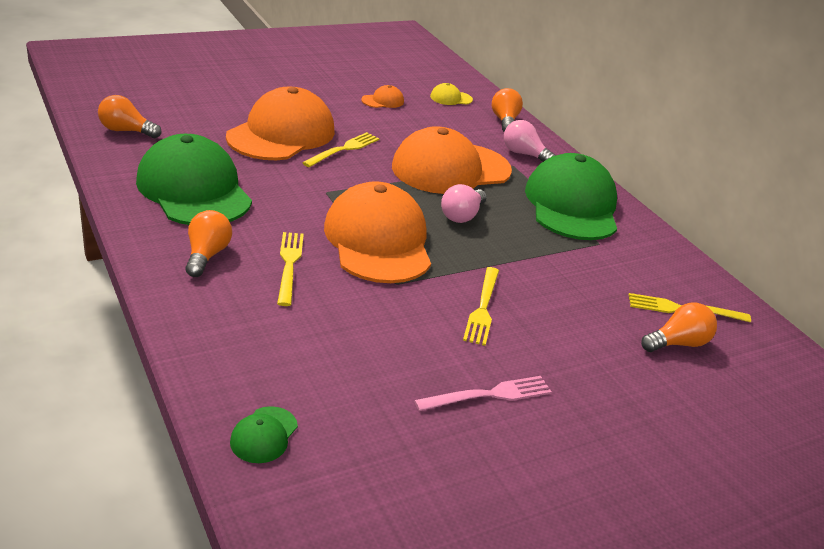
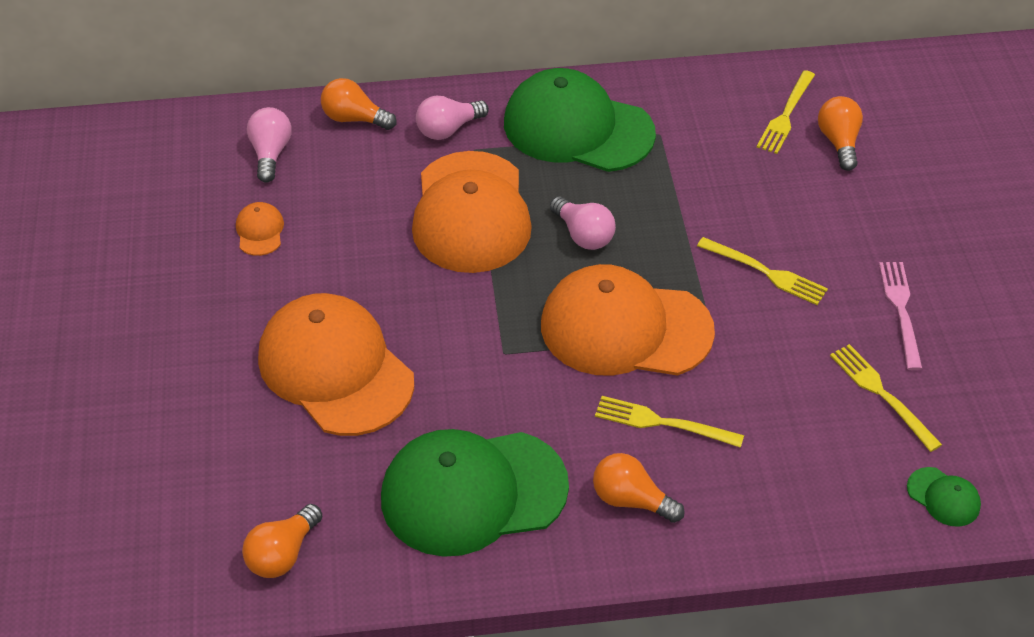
camera: 65 degrees left, 15 degrees up
(344, 149) = (395, 308): yellow fork -> yellow fork (880, 393)
(451, 98) = (270, 153): yellow cap -> pink light bulb

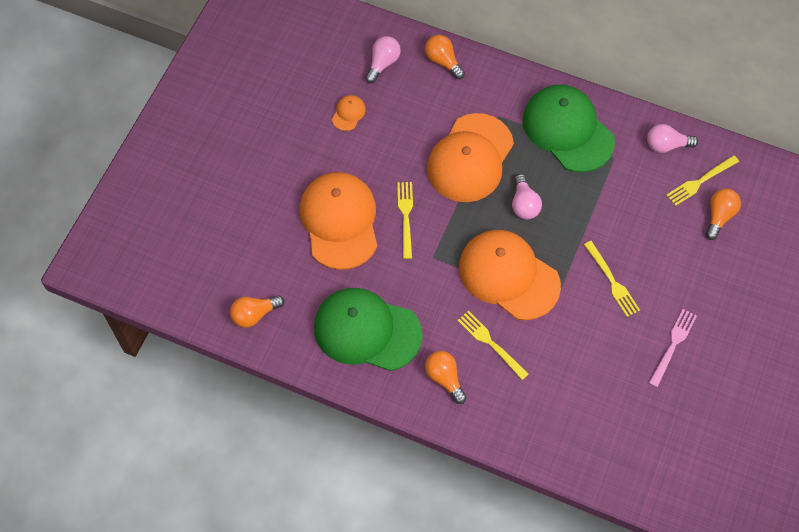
camera: 30 degrees right, 15 degrees up
(448, 129) = (492, 94): pink light bulb -> pink light bulb (666, 145)
(880, 393) = (623, 389): yellow fork -> yellow fork (405, 216)
(943, 497) = (612, 467): green cap -> none

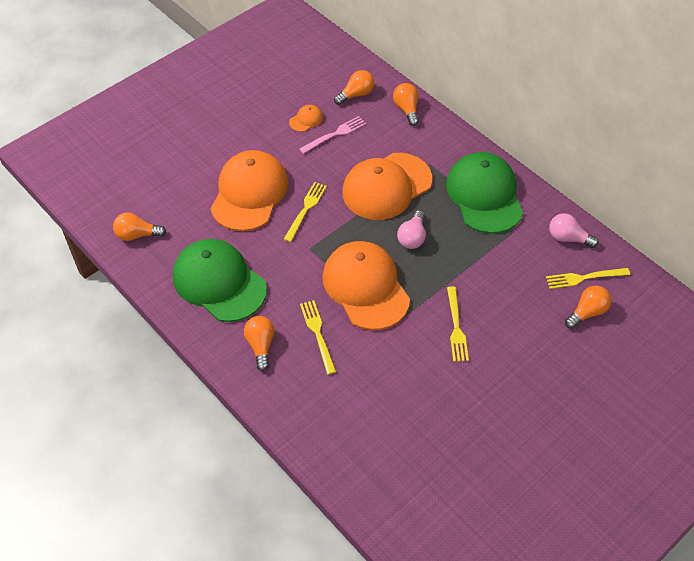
camera: 25 degrees right, 10 degrees down
(383, 63) = (356, 94): pink light bulb -> orange light bulb
(673, 344) = (484, 402): pink fork -> pink fork (335, 134)

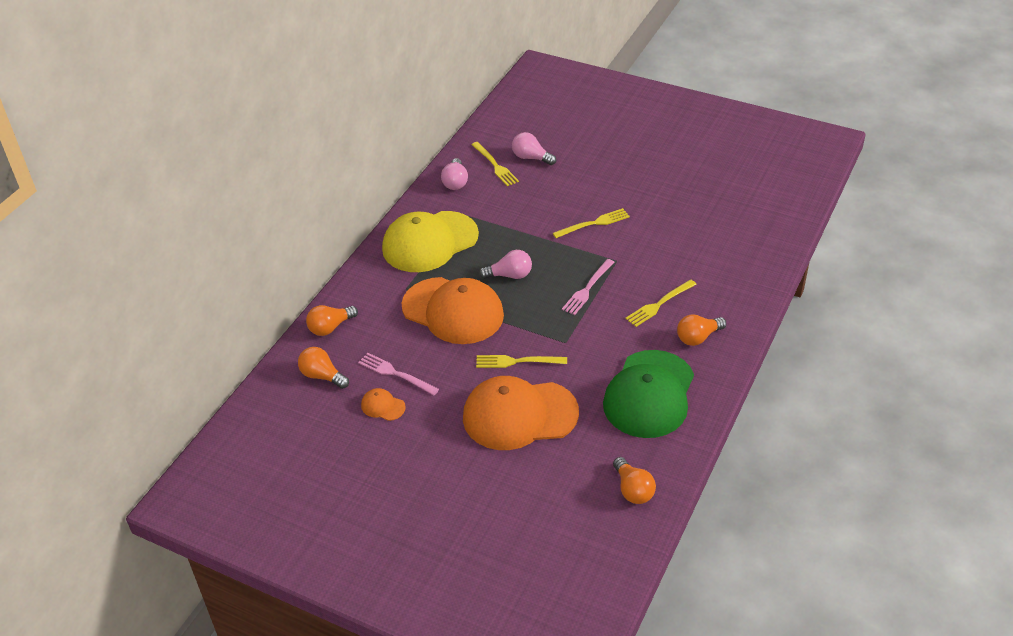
camera: 110 degrees left, 10 degrees down
(365, 287) = (587, 289): orange cap -> pink fork
(484, 195) = (429, 242): green cap -> yellow cap
(587, 312) = (531, 158): orange light bulb -> pink light bulb

